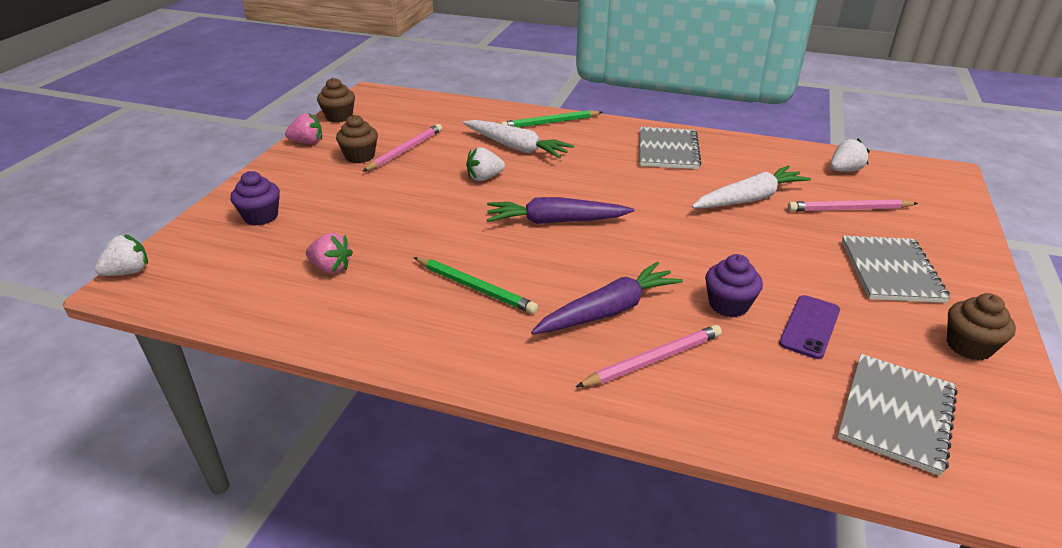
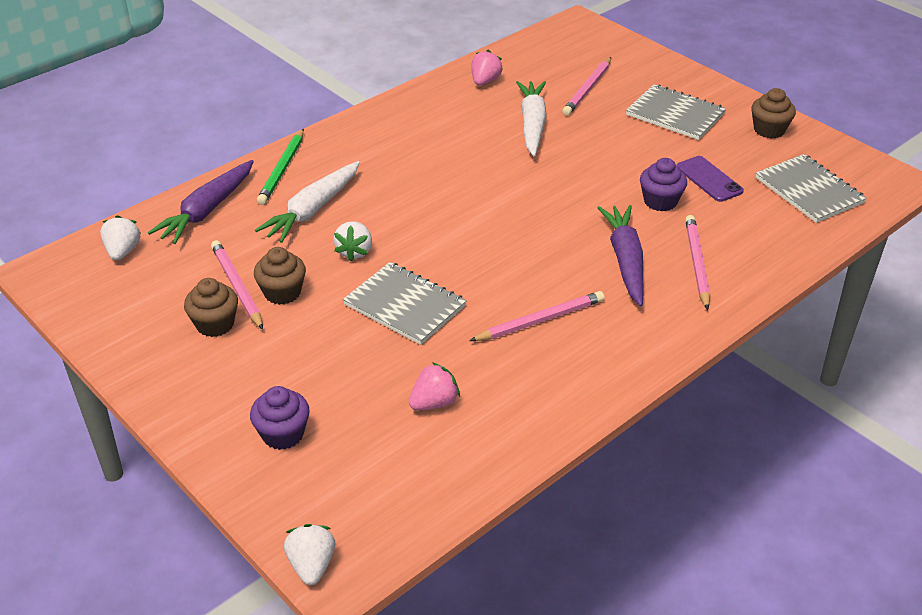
camera: 60 degrees left, 5 degrees up
(307, 142) = (130, 358): pink strawberry -> pink strawberry (485, 81)
(339, 117) = (86, 314): brown cupcake -> brown cupcake (282, 292)
(475, 288) = (540, 320): green pencil -> pink pencil
(516, 147) = (312, 210): white carrot -> white carrot turned 150 degrees clockwise
(555, 221) = (475, 238): purple carrot -> purple carrot (207, 210)
(668, 150) = (413, 126): grey notebook -> grey notebook (405, 305)
(844, 170) = (533, 61): white strawberry -> white strawberry (123, 251)

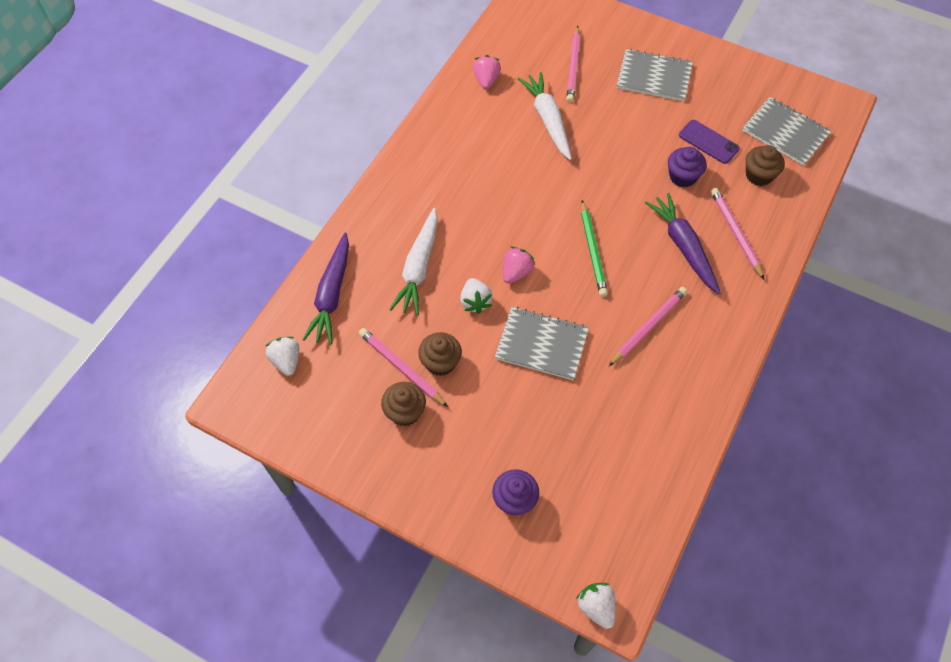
camera: 20 degrees left, 20 degrees up
(282, 169) = (369, 230): green pencil -> green pencil (592, 250)
(434, 403) = (609, 432): pink strawberry -> pink strawberry (516, 272)
(769, 130) = (731, 74): brown cupcake -> brown cupcake (759, 175)

